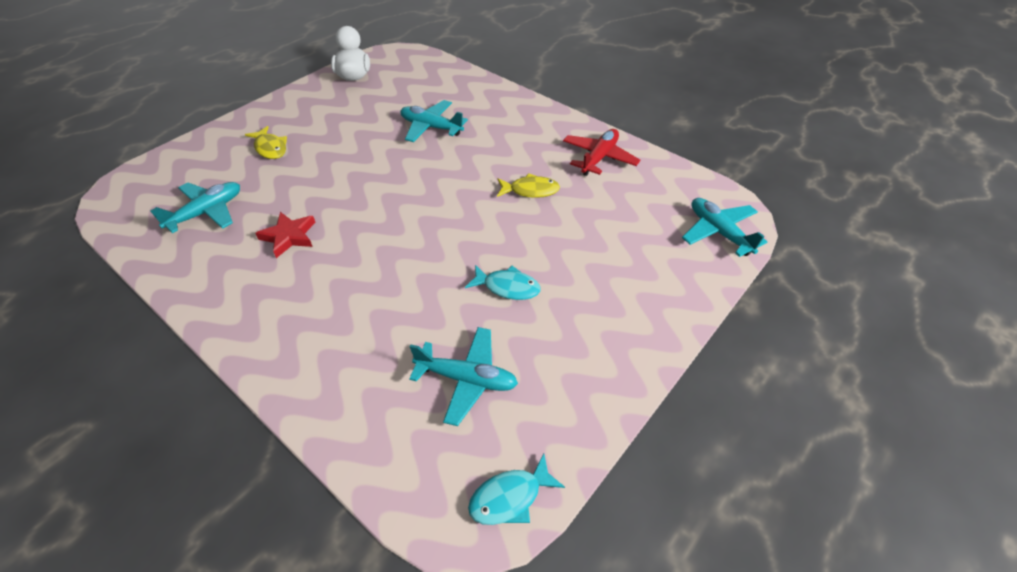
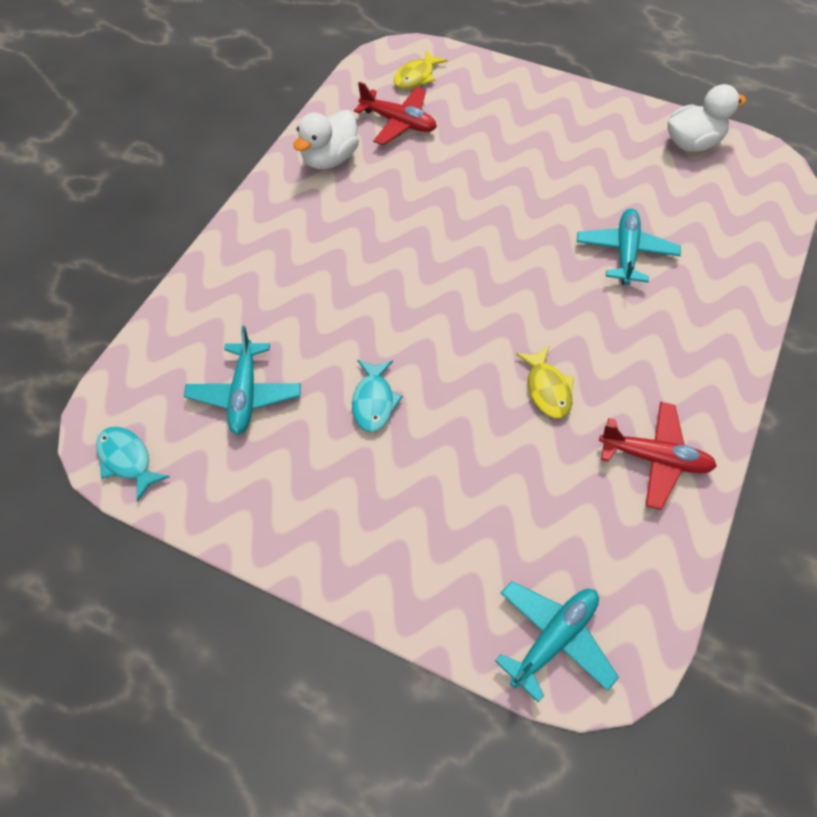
camera: 75 degrees right, 10 degrees up
(207, 212) = (398, 123): turquoise plane -> red plane
(213, 268) = (329, 159): none -> white duck
(270, 148) = (514, 126): yellow fish -> yellow fish (416, 77)
(289, 236) = (387, 194): red star -> none

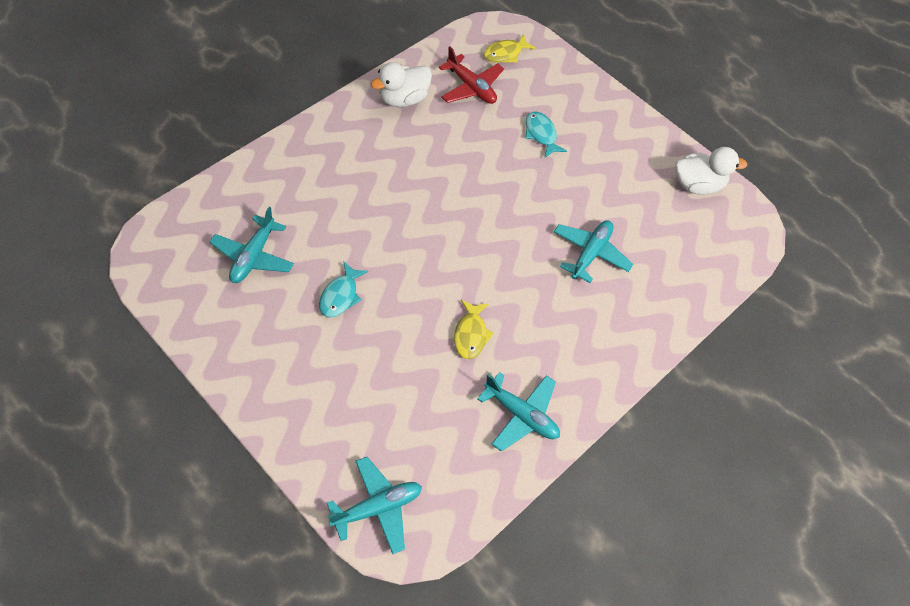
camera: 15 degrees right, 0 degrees up
(127, 460) = (153, 272): turquoise fish -> turquoise fish (541, 134)
(655, 459) = (521, 415): red plane -> turquoise plane

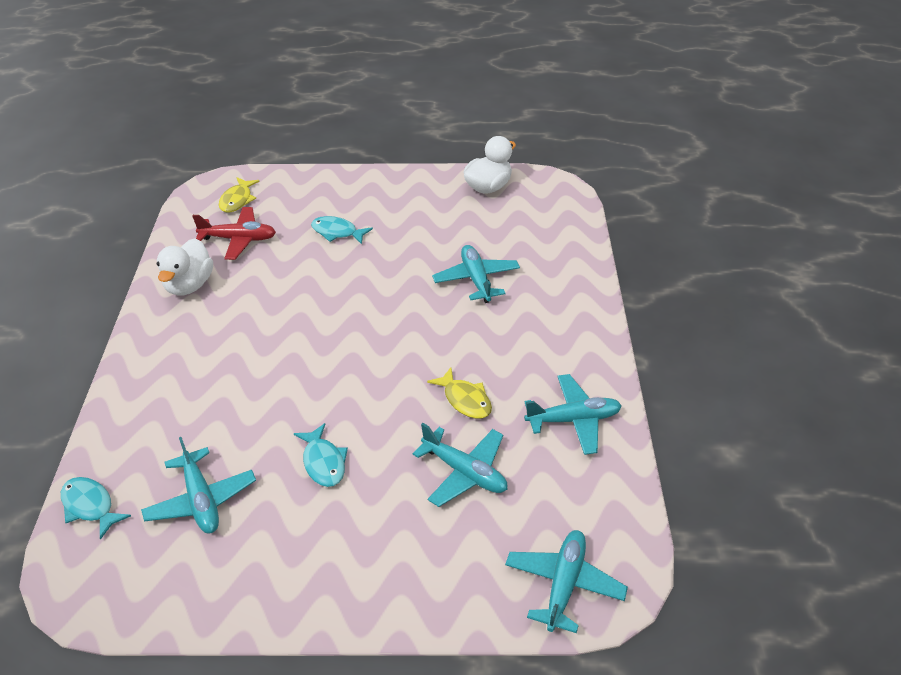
camera: 40 degrees left, 15 degrees down
(199, 207) = (90, 506): none -> turquoise fish
(410, 382) = (464, 472): none -> turquoise plane

